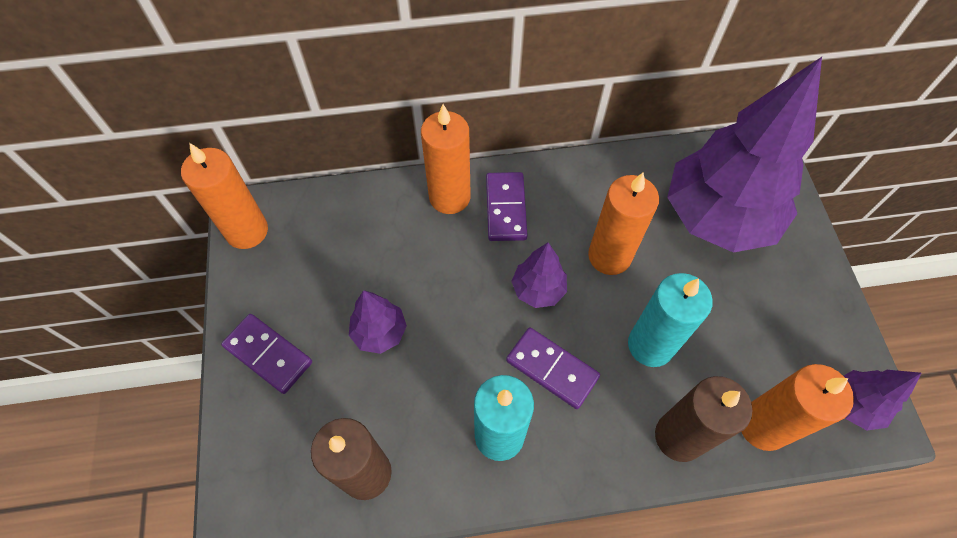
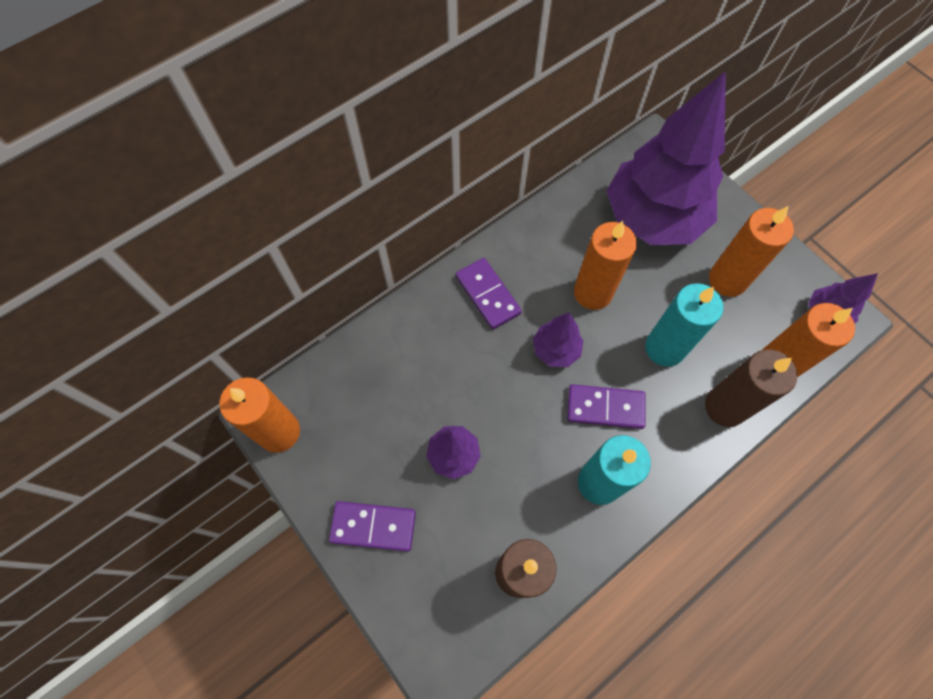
camera: 30 degrees left, 5 degrees up
(449, 197) = (435, 309): orange candle -> orange candle (727, 280)

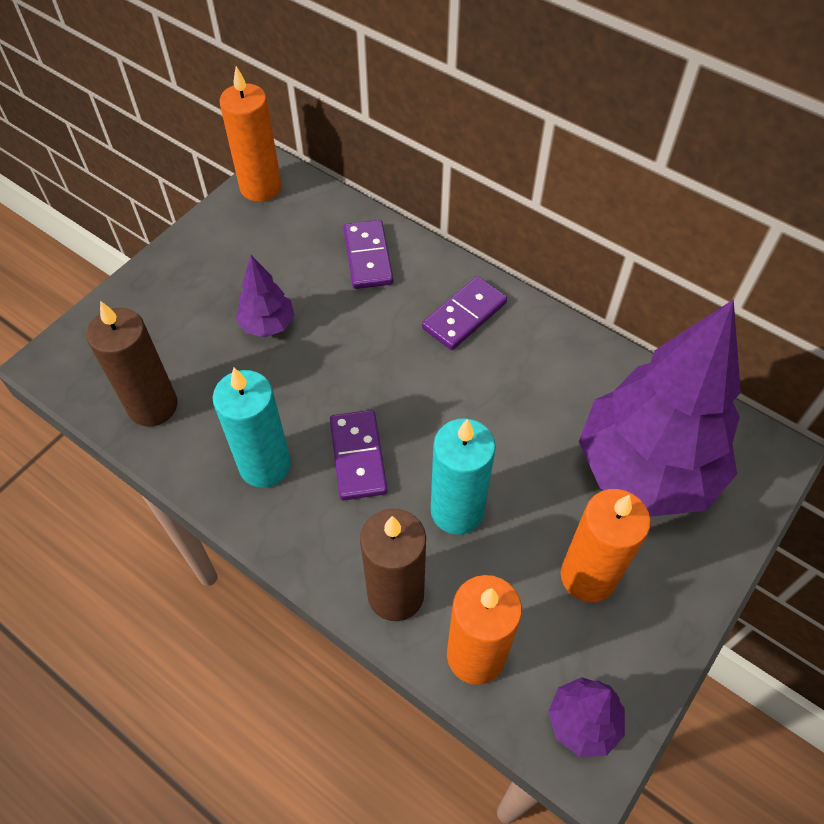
camera: 75 degrees right, 10 degrees down
(373, 526) = (182, 278): purple domino -> purple domino (367, 257)
(555, 350) = (417, 393): purple tree -> none
(592, 293) = (506, 418): orange candle -> none

